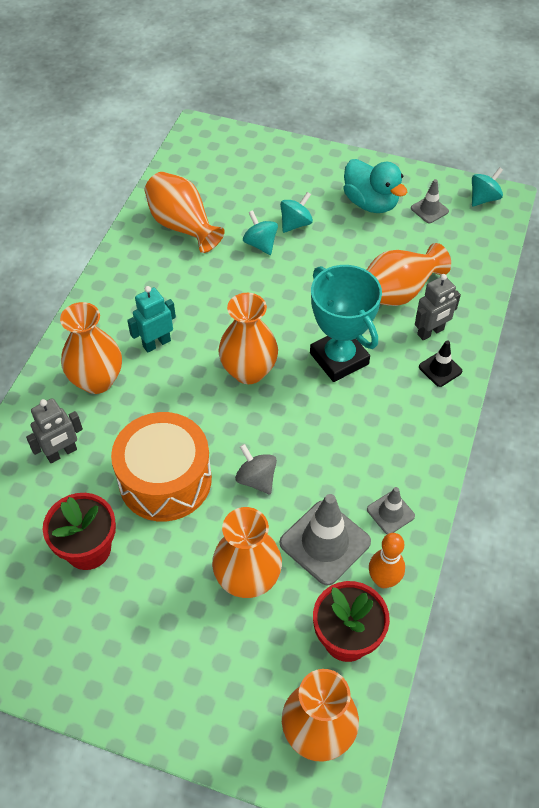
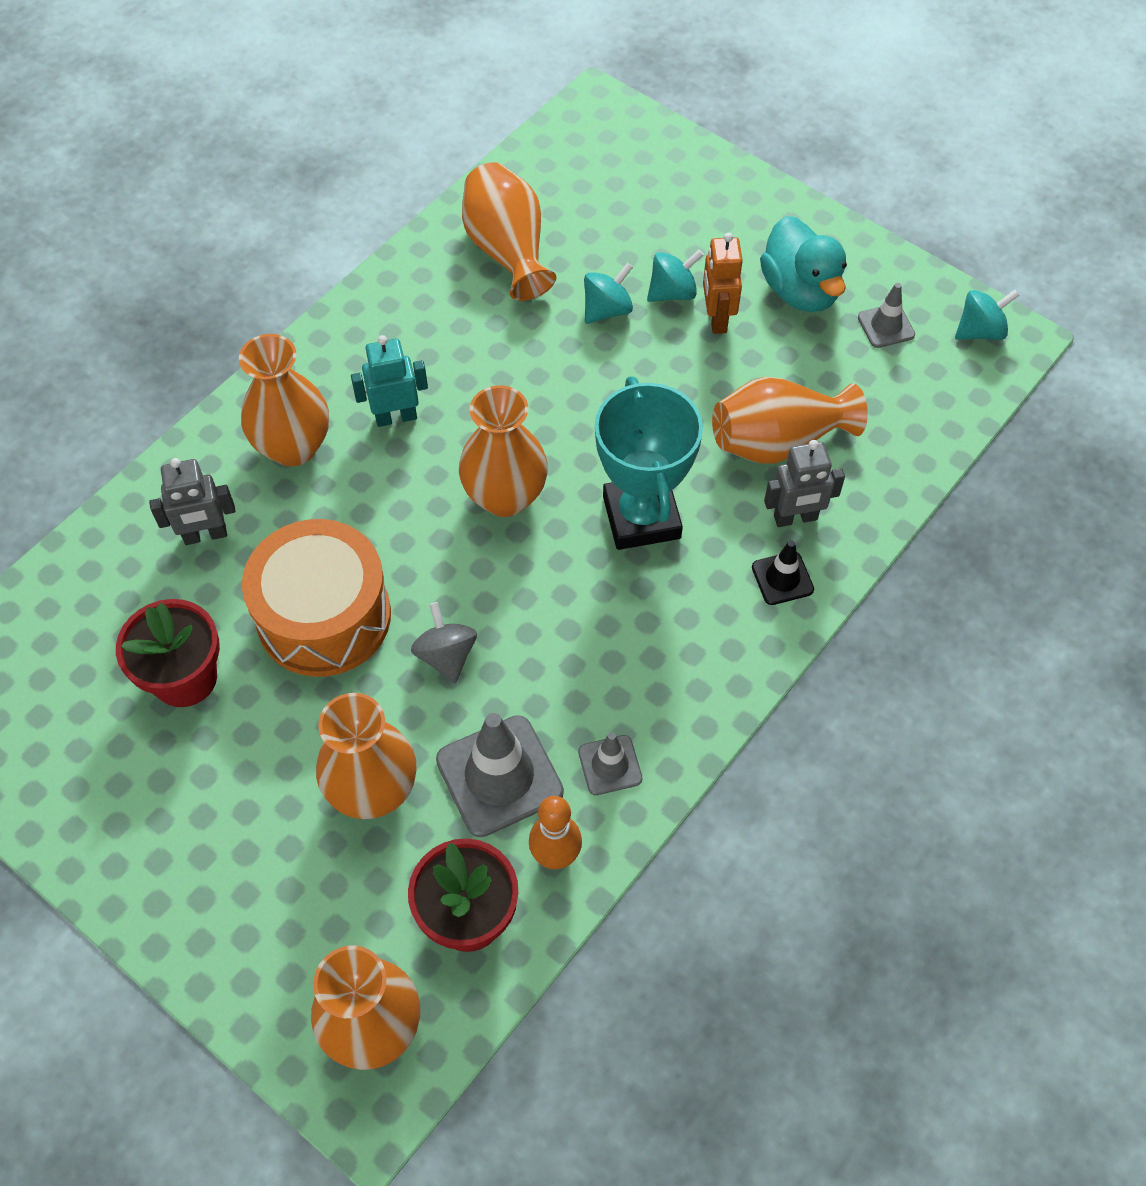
camera: 20 degrees right, 5 degrees up
(260, 244) = (607, 310): turquoise spinning top -> turquoise spinning top turned 60 degrees clockwise
(329, 232) = (717, 319): none -> orange robot

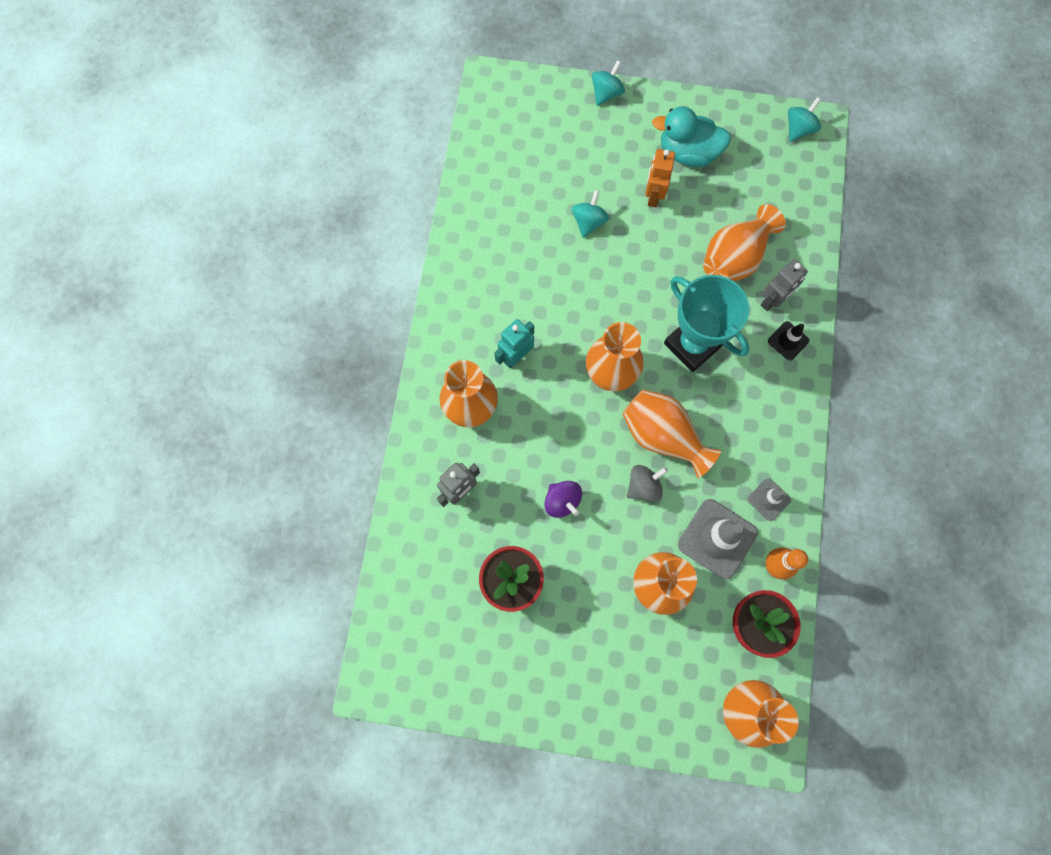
camera: 30 degrees left, 15 degrees up
(324, 616) = (562, 501): orange drum -> purple spinning top
(446, 655) = (643, 486): grey spinning top -> grey spinning top turned 105 degrees clockwise
(508, 251) = (505, 212): orange vase -> orange vase (663, 436)
(673, 292) = (618, 191): turquoise spinning top -> turquoise spinning top (606, 93)
(717, 319) = (653, 195): orange robot -> orange robot turned 45 degrees clockwise
(800, 291) = (687, 153): turquoise duck -> turquoise duck turned 150 degrees clockwise
(886, 326) = (747, 152): grey traffic cone -> none

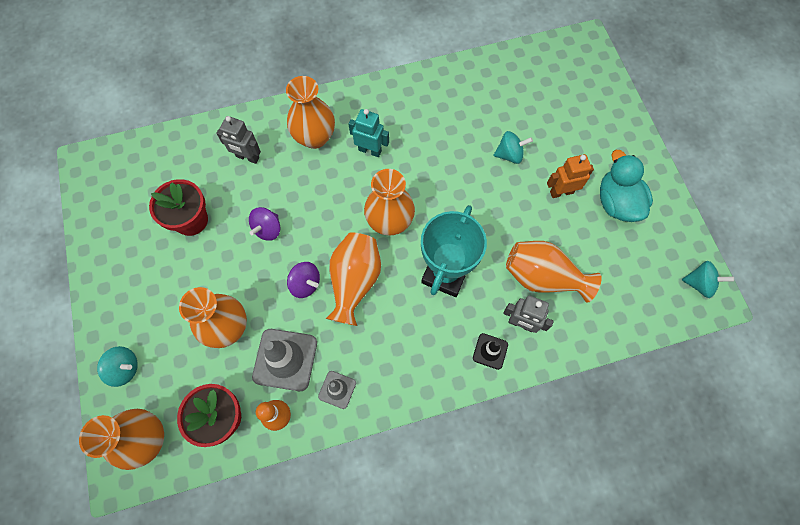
camera: 65 degrees right, 5 degrees down
(606, 93) = (630, 122): turquoise spinning top -> turquoise spinning top (125, 368)
(643, 486) = (305, 284): grey spinning top -> purple spinning top

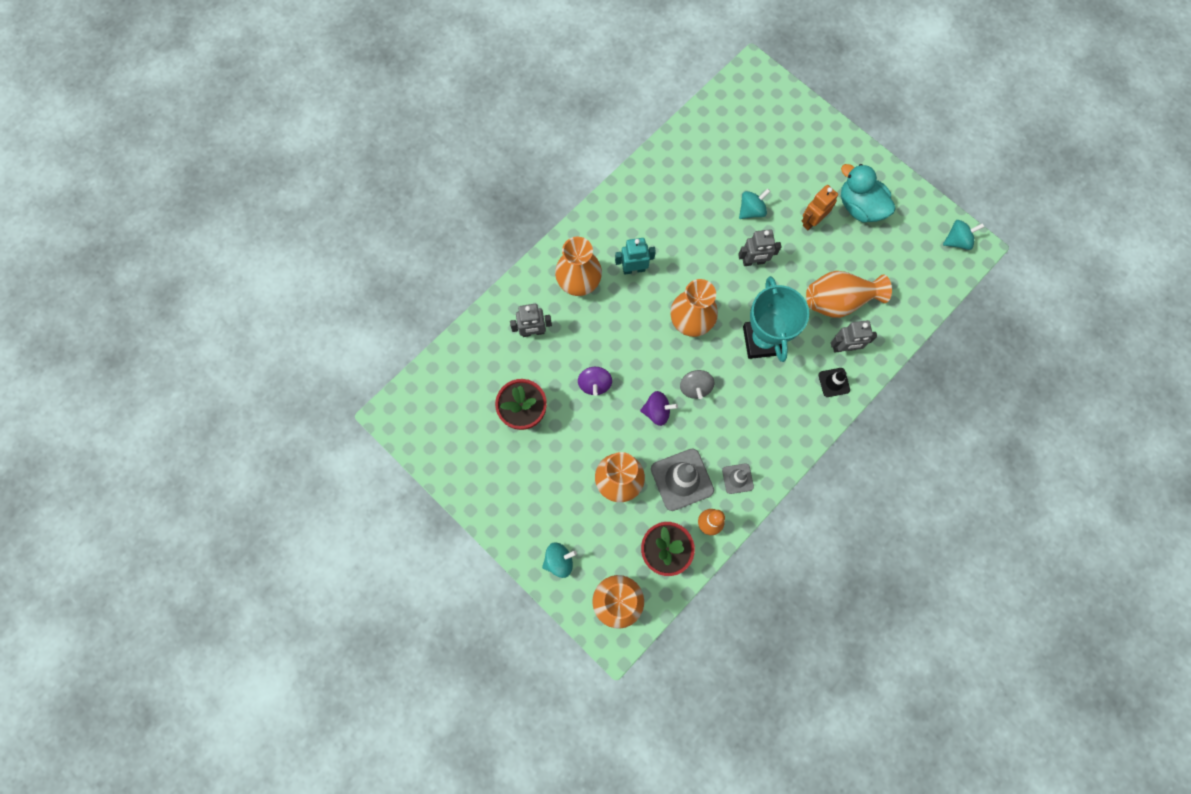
camera: 30 degrees left, 5 degrees up
(354, 282) = (695, 387): orange vase -> grey spinning top
(483, 199) = (753, 262): none -> grey robot

